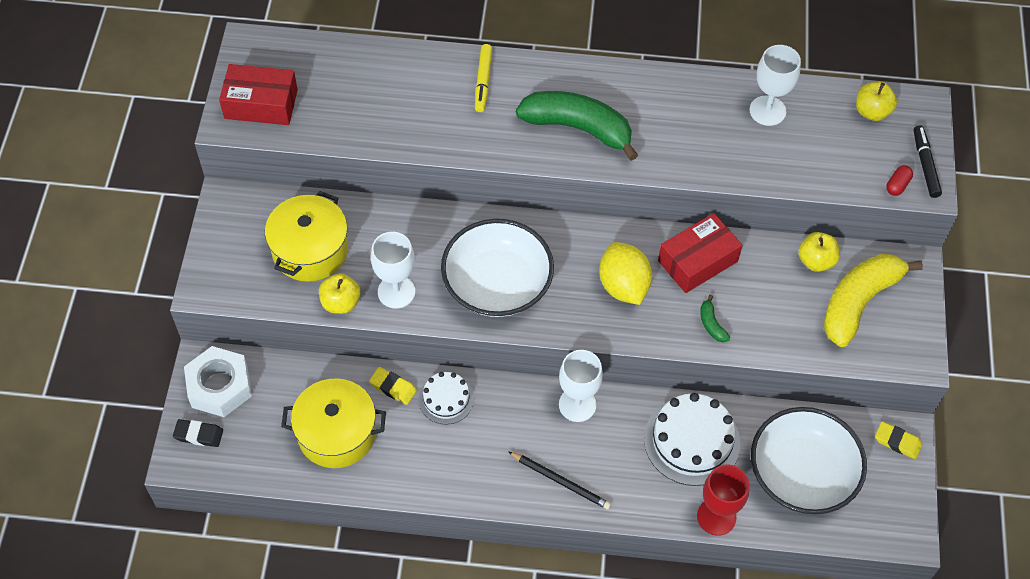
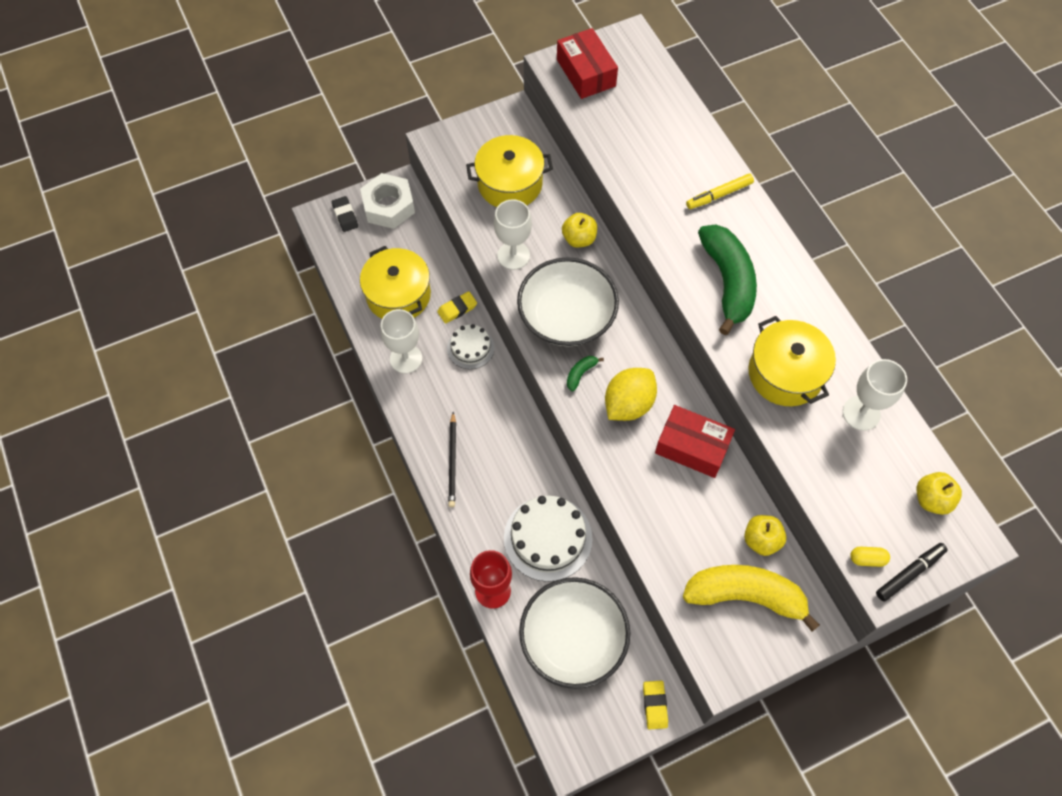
camera: 60 degrees right, 5 degrees up
(341, 303) = (480, 227): yellow apple -> yellow apple (579, 239)
(393, 387) = (457, 309): yellow eraser -> yellow eraser turned 60 degrees clockwise
(577, 404) = (524, 438): white goblet -> white goblet (406, 359)
(696, 140) = (785, 373): none -> yellow pot
(711, 324) = (639, 488): green banana -> green banana (580, 374)
(897, 185) = (867, 559): red capsule -> yellow capsule

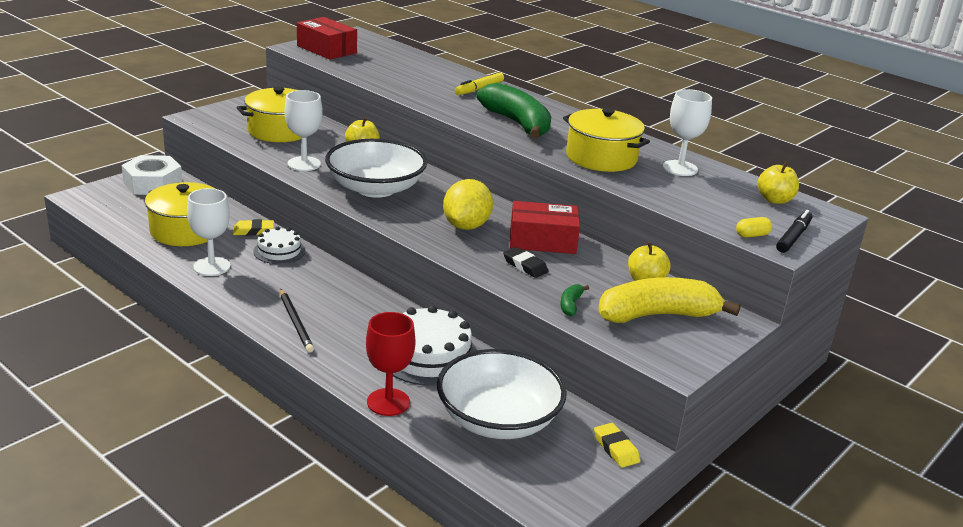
camera: 25 degrees left, 35 degrees down
(345, 216) = (107, 193): black eraser -> black eraser (525, 266)
(457, 309) = (253, 231): yellow eraser -> yellow eraser turned 45 degrees clockwise
(580, 374) = (409, 216): green banana -> green banana (570, 305)

